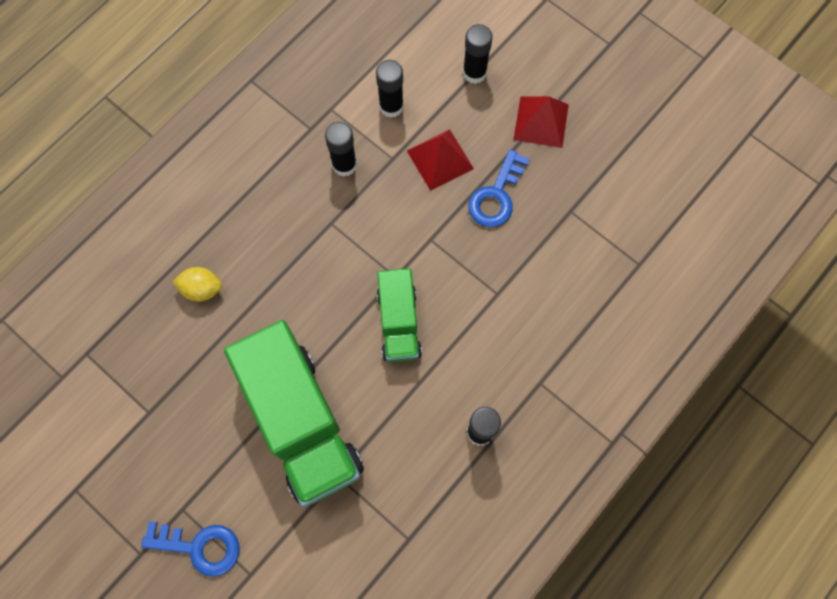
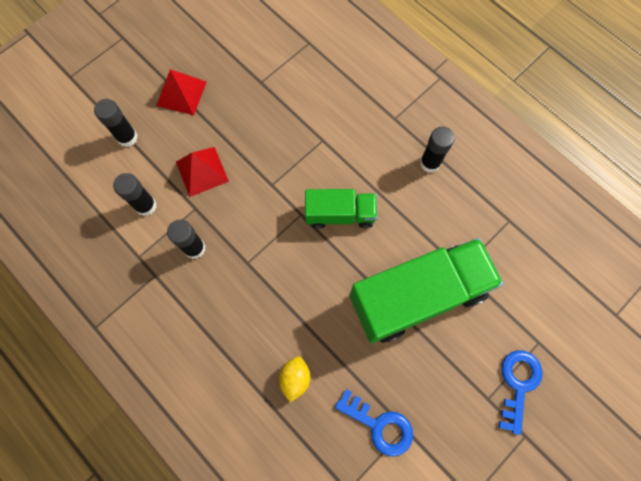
camera: 85 degrees left, 0 degrees up
(496, 195) = (240, 132): blue key -> blue key (379, 425)

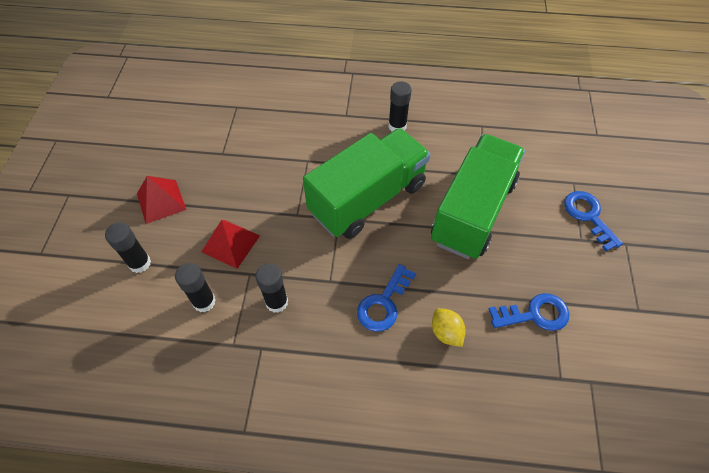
camera: 40 degrees left, 15 degrees down
(270, 315) = (384, 303): none -> blue key
(340, 214) = (368, 199): green truck -> green truck, size x1.84

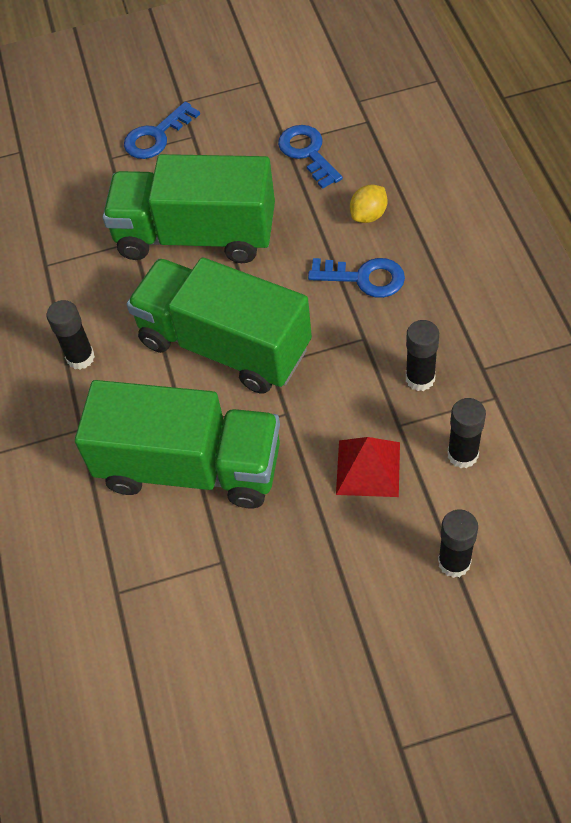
camera: 105 degrees left, 0 degrees up
(161, 201) = (346, 597): red pyramid -> none
(289, 156) = (190, 467): none -> green truck

